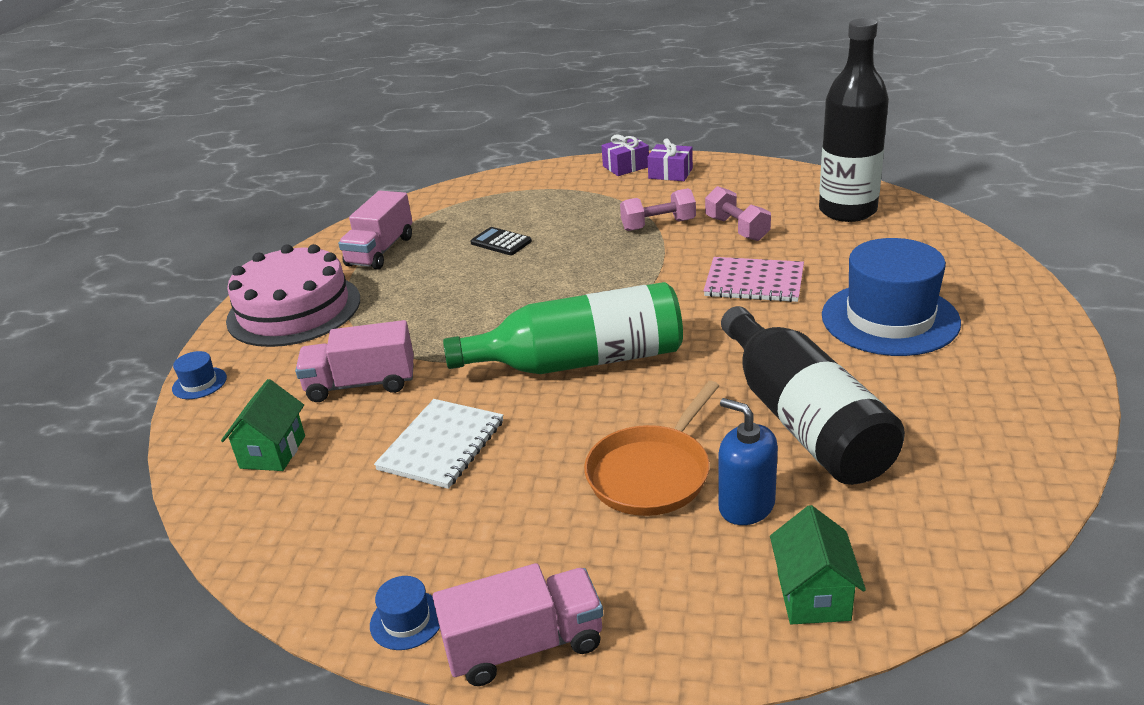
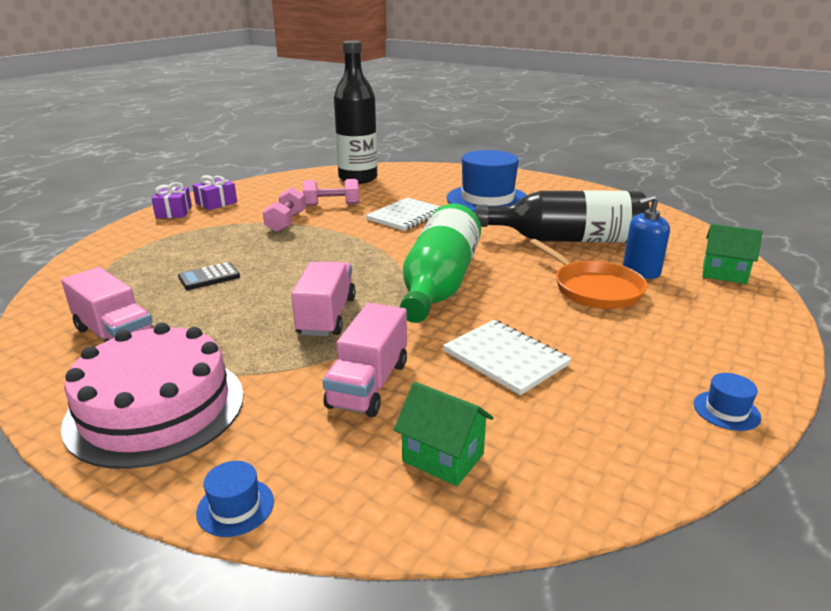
camera: 70 degrees left, 5 degrees down
(524, 646) = (759, 365): pink truck -> pink truck (326, 316)
(754, 282) = (406, 216): pink notebook -> white notebook

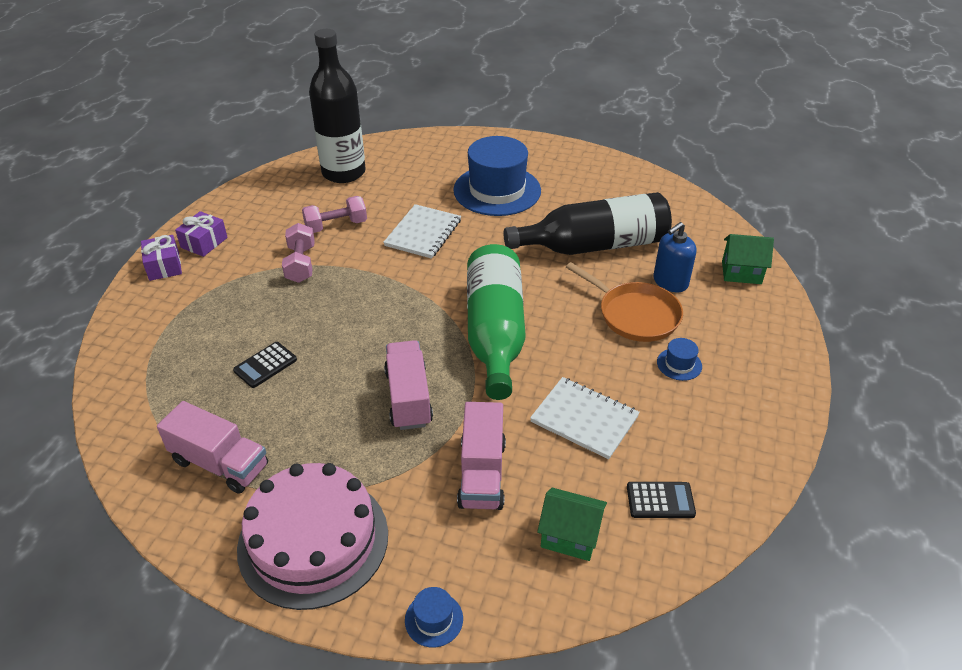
camera: 15 degrees left, 15 degrees up
(571, 443) = (660, 500): none -> black calculator
(726, 410) = (765, 441): blue hat -> blue hat (679, 364)

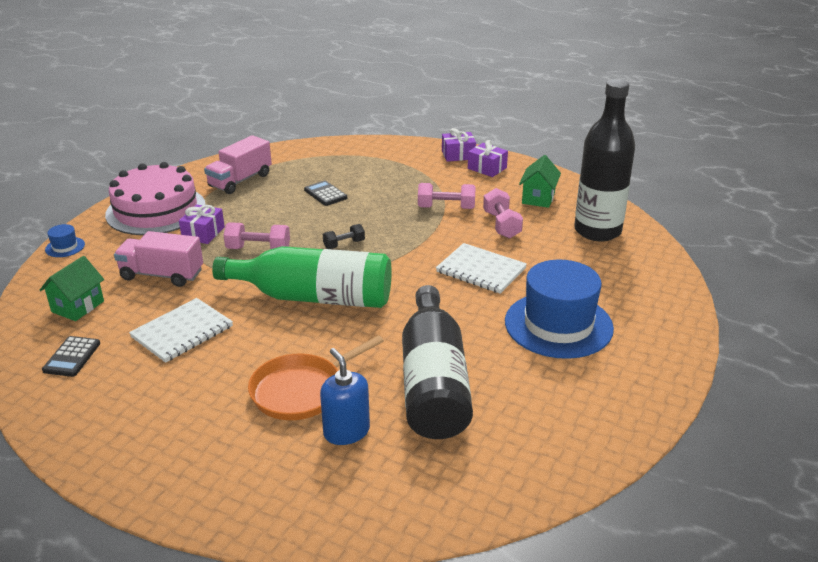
camera: 100 degrees right, 10 degrees down
(376, 462) = (203, 233): none -> purple gift
(388, 329) = (344, 244): none -> black dumbbell
(408, 398) = (258, 249): pink truck -> pink dumbbell
(679, 364) = (214, 406): blue hat -> none
(741, 272) = (342, 505): green house -> green house (538, 198)

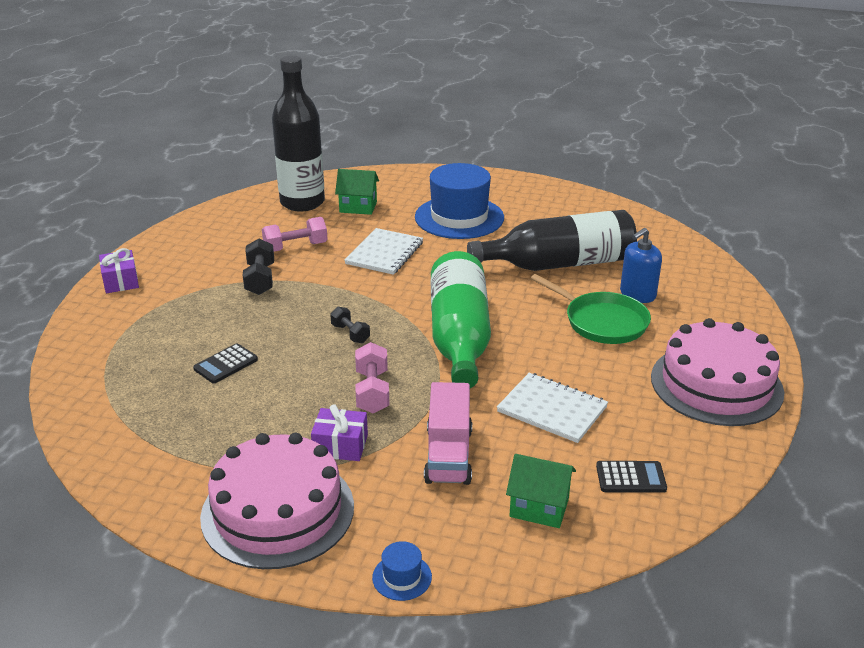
camera: 100 degrees left, 0 degrees up
(152, 447) = (716, 384): none -> pink cake
(240, 180) = (181, 447): pink truck -> none
(301, 390) = (602, 322): orange pan -> green pan
(446, 208) = (260, 279): pink dumbbell -> black dumbbell
(487, 168) = (161, 261): purple gift -> none
(538, 198) = (236, 230): green house -> green house (358, 207)

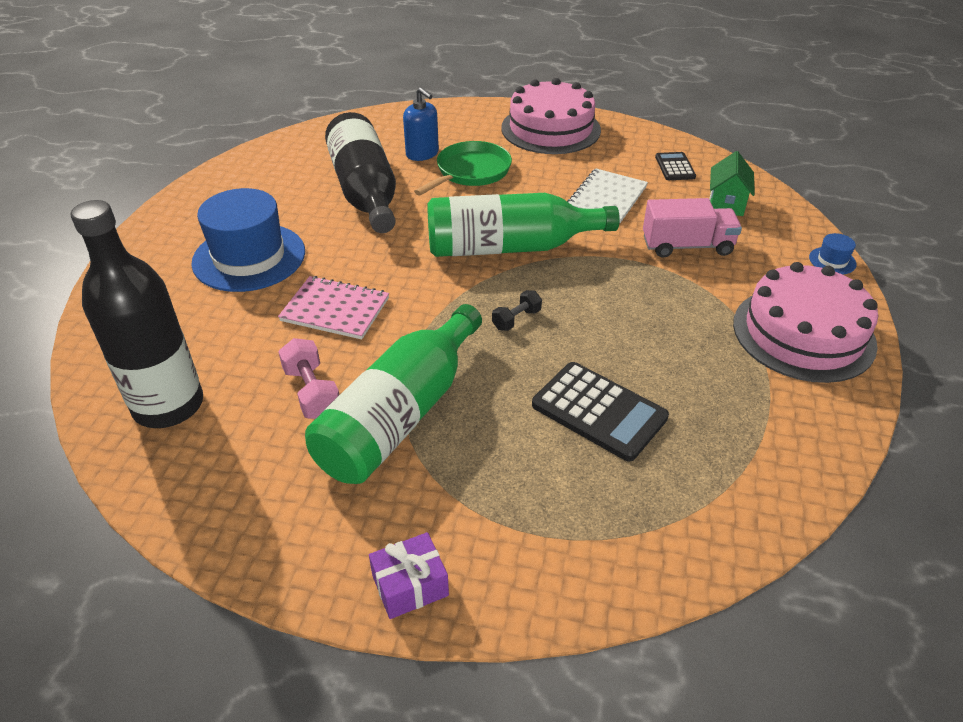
camera: 95 degrees left, 10 degrees up
(226, 364) = (599, 411): black calculator -> black calculator, size x1.76
(260, 279) = (400, 414): black dumbbell -> green bottle
(340, 445) = (701, 306): purple gift -> none
(358, 207) = (199, 345): green house -> none
(372, 391) = (614, 295): pink dumbbell -> none
(384, 253) = (335, 309): white notebook -> pink notebook

